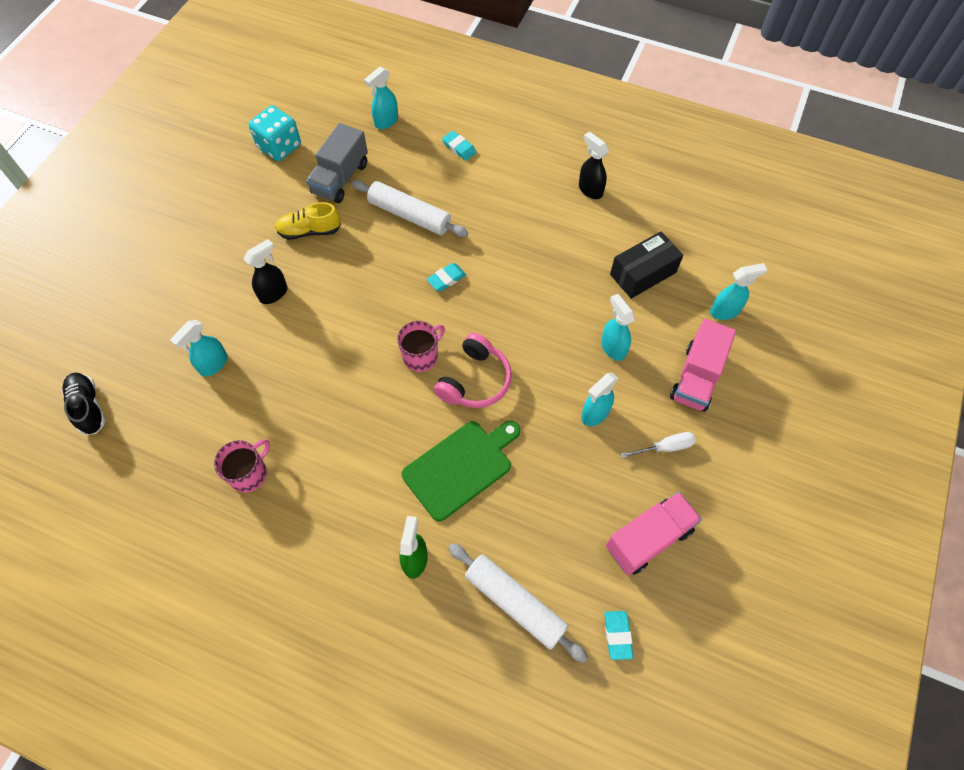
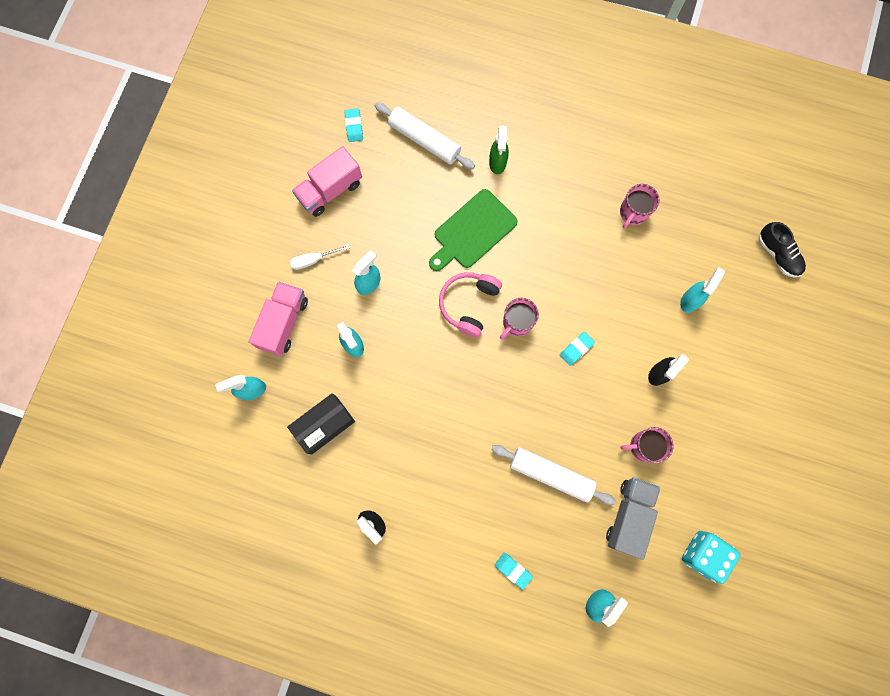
camera: 175 degrees right, 15 degrees up
(310, 231) = (643, 446): yellow shoe -> pink mug
(446, 279) = (505, 403): turquoise eraser -> turquoise eraser (576, 349)

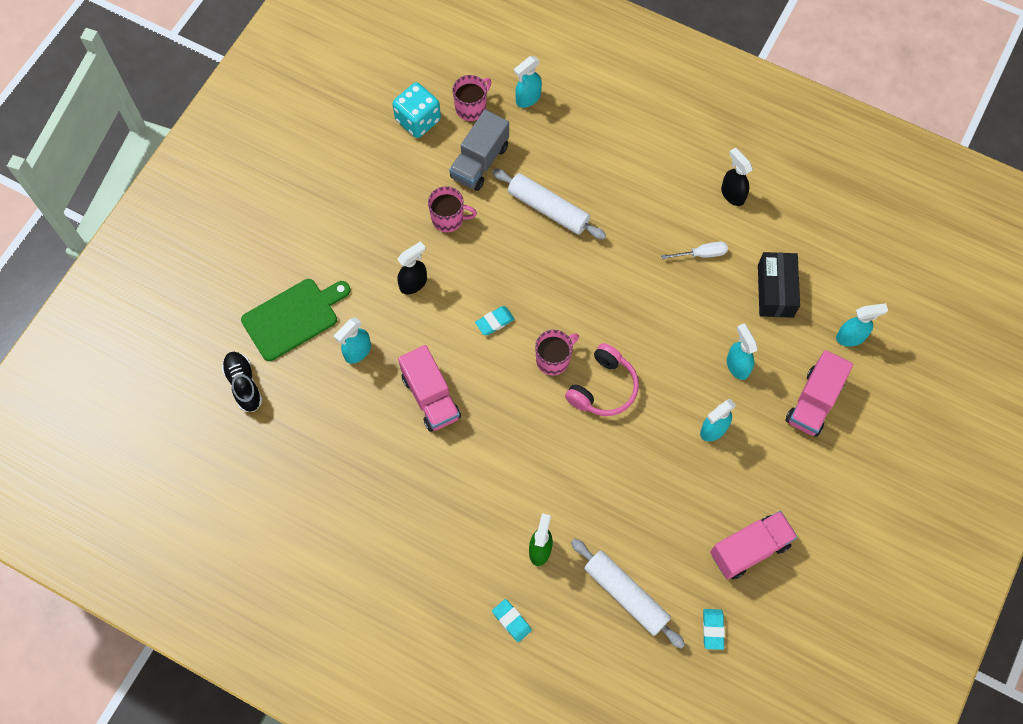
camera: 170 degrees left, 10 degrees down
(313, 260) = (775, 467): white screwdriver -> white screwdriver (701, 254)
(324, 425) = (775, 291): black box -> black box turned 60 degrees counterclockwise
(472, 231) = (585, 470): green cutting board -> green cutting board (293, 318)
(513, 570) = (602, 135): turquoise eraser -> turquoise eraser (511, 621)
(615, 271) = (430, 397): none -> pink truck
(633, 213) = (393, 460): pink mug -> pink mug (471, 108)

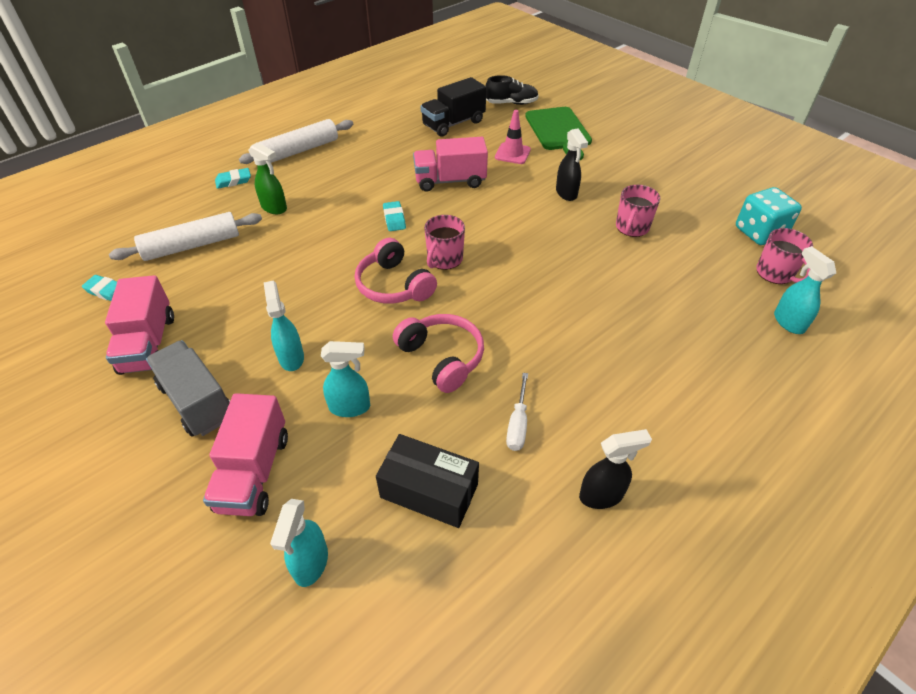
camera: 110 degrees right, 20 degrees down
(313, 434) = (453, 124): none -> black truck
(357, 352) = (512, 153): turquoise spray bottle -> pink traffic cone
(479, 162) = (699, 263): grey truck -> grey truck (197, 401)
(494, 322) = (504, 231): turquoise eraser -> turquoise eraser (394, 219)
(548, 209) = (625, 300): white rolling pin -> white rolling pin (300, 150)
(553, 359) = (444, 259): pink mug -> pink mug turned 45 degrees clockwise
(665, 321) = (442, 358): none -> pink headphones
(813, 402) = (254, 472): pink truck -> pink truck turned 135 degrees counterclockwise

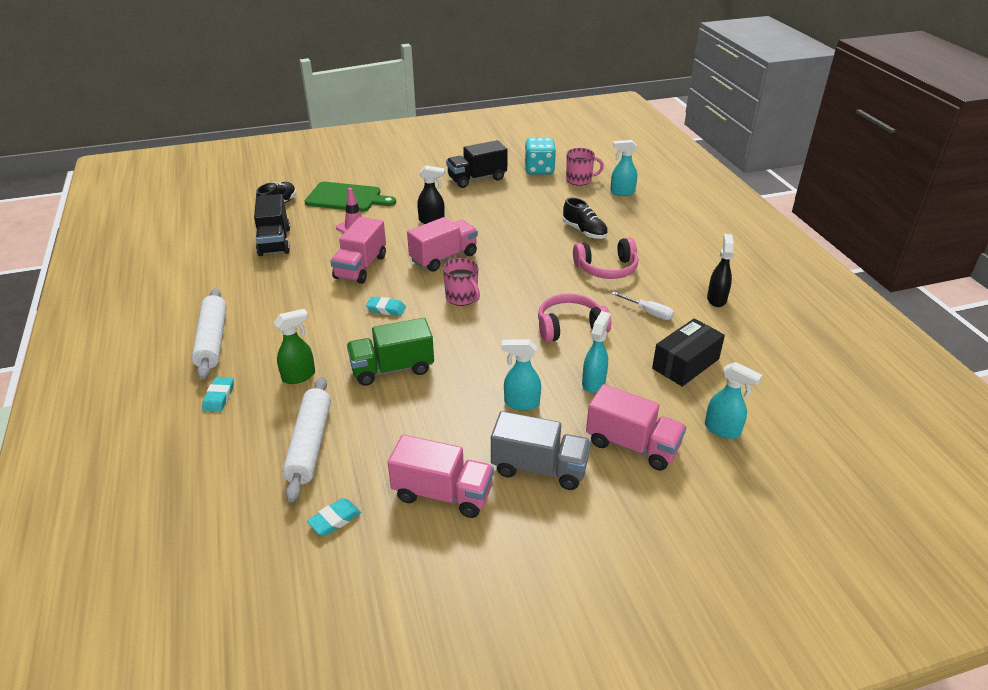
camera: 65 degrees left, 10 degrees down
(197, 401) = (539, 468): grey truck -> grey truck turned 150 degrees counterclockwise
(307, 254) = (392, 368): none -> green truck
(394, 285) = (473, 330): pink headphones -> pink headphones (606, 269)
(506, 224) = (444, 257): none -> pink truck
(632, 227) = (495, 209): pink mug -> none
(653, 313) = (584, 231): none -> black shoe
(683, 194) = (477, 178): none -> black truck

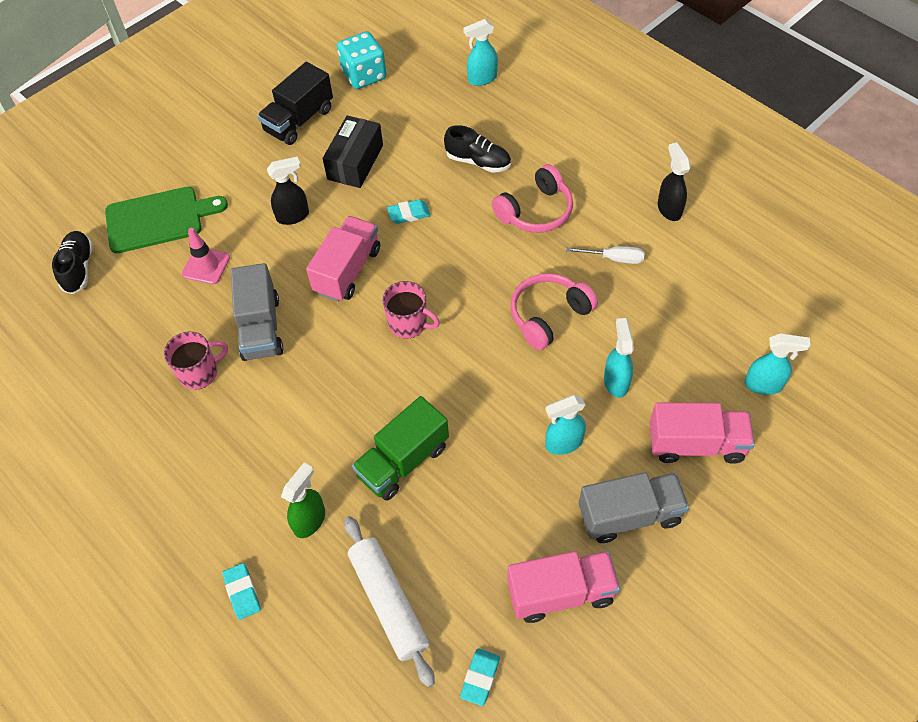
camera: 25 degrees left, 20 degrees up
(212, 340) = (169, 519): white rolling pin -> none
(274, 242) = (123, 333): black truck -> none
(360, 267) = (261, 328): pink truck -> grey truck
(386, 309) = (336, 379): turquoise eraser -> turquoise eraser (409, 214)
(579, 180) = (421, 75): pink mug -> pink mug (199, 372)
(685, 364) = (687, 314): black box -> black box (355, 162)

